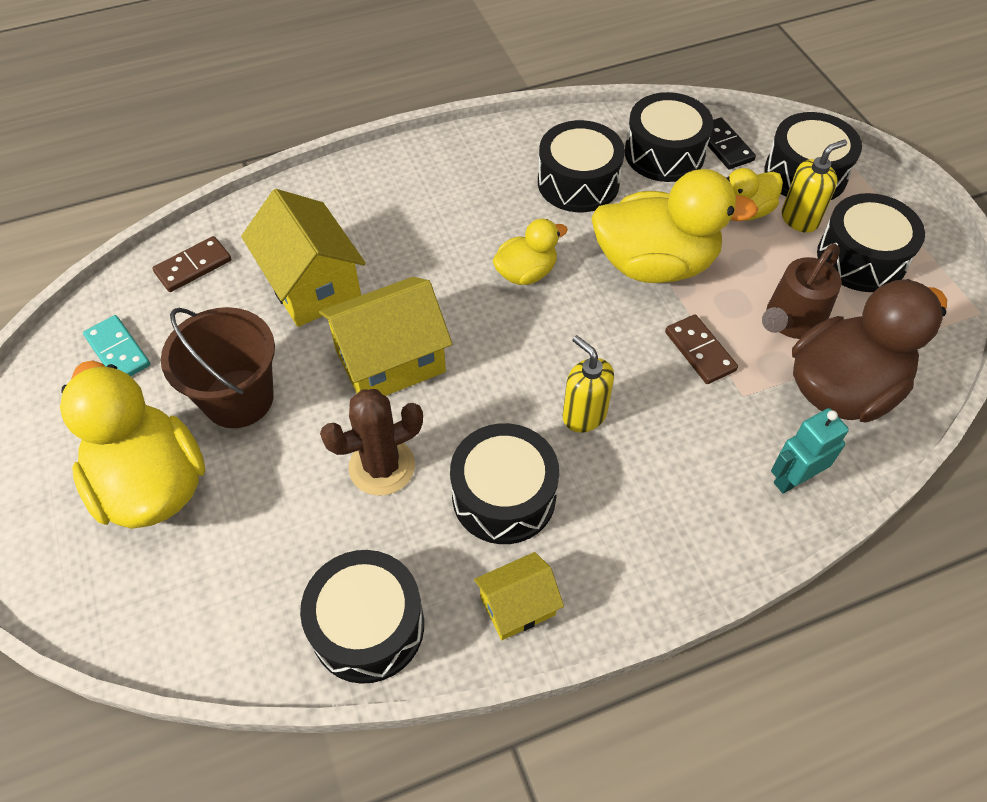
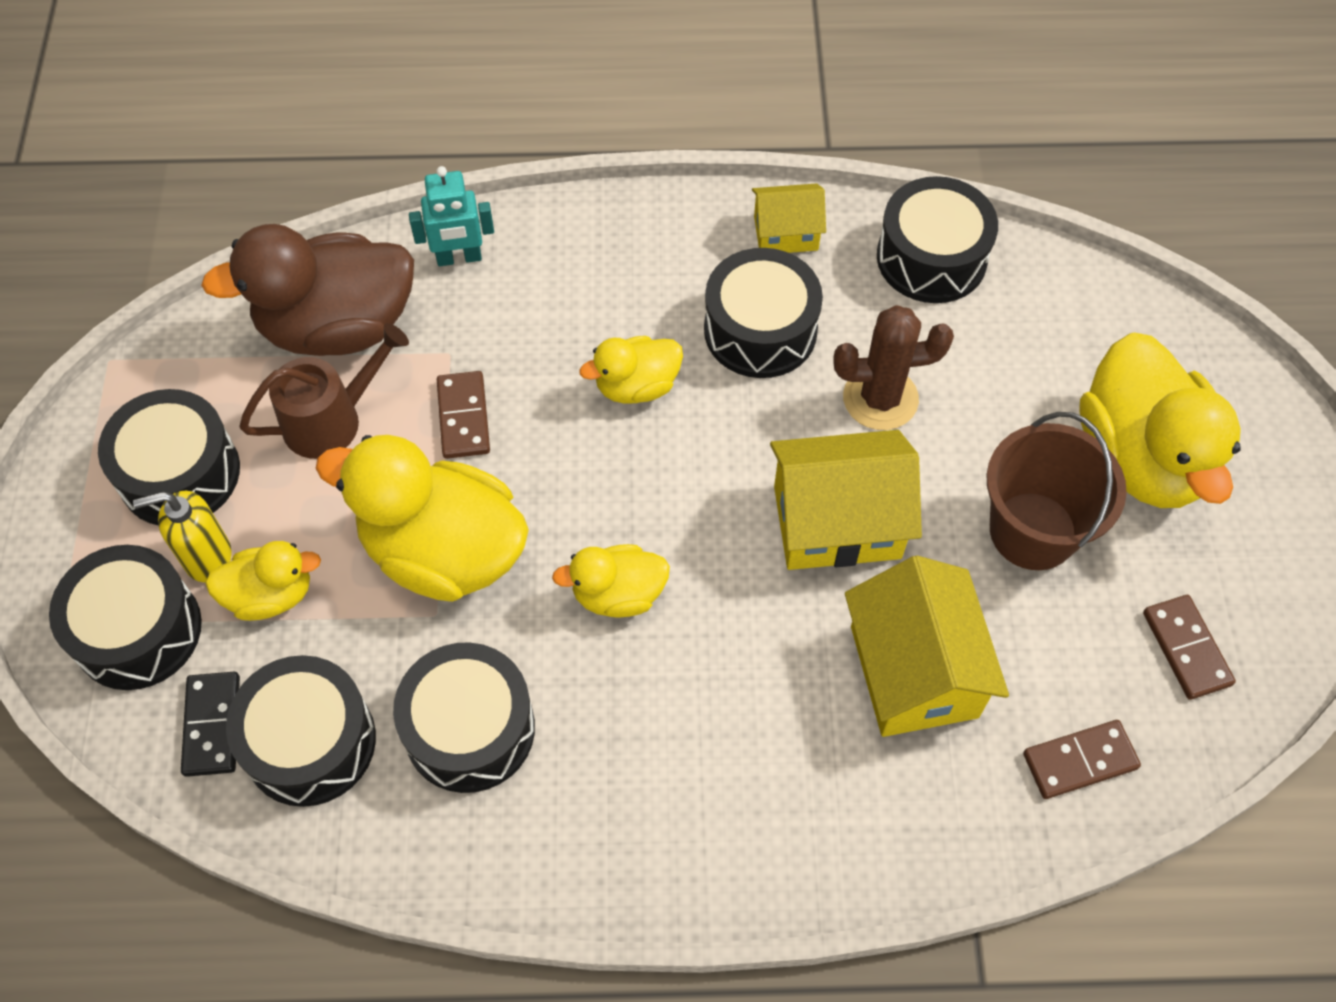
camera: 160 degrees left, 5 degrees up
(118, 351) = (1186, 648): turquoise domino -> brown domino
(584, 415) = (636, 386): yellow soap dispenser -> yellow duck

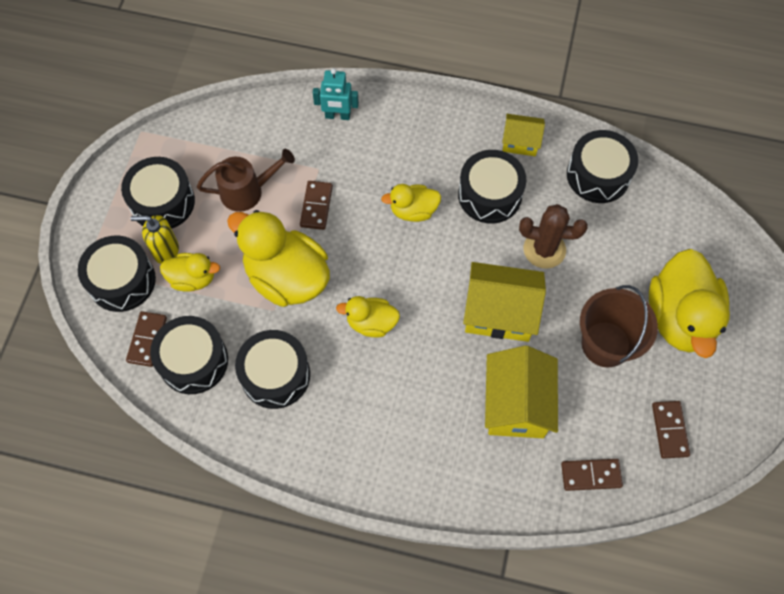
camera: 15 degrees right, 5 degrees up
(212, 725) = (147, 340): black domino -> brown domino
(337, 326) = (263, 140): brown duck -> none

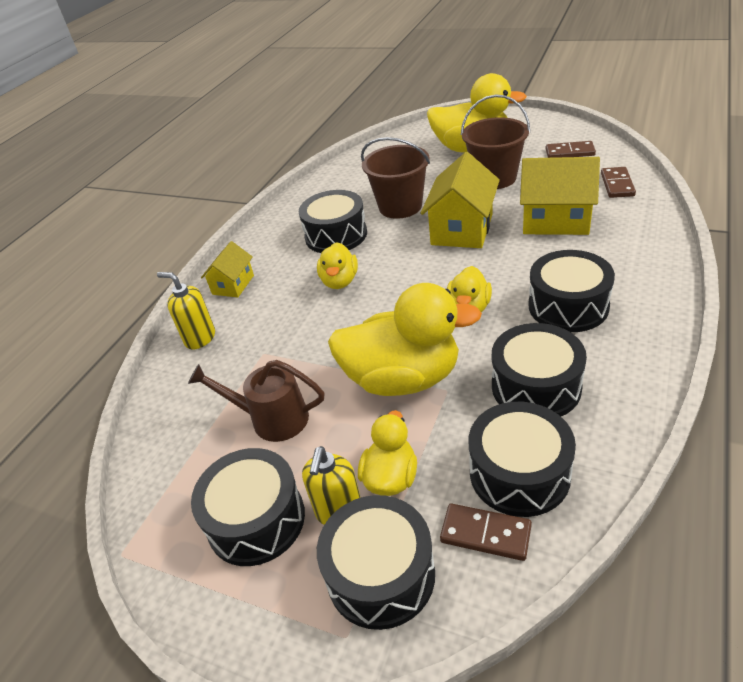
camera: 75 degrees left, 25 degrees down
(248, 191) = (271, 419): brown watering can -> brown watering can turned 75 degrees counterclockwise
(286, 277) = (403, 378): yellow duck -> yellow duck turned 135 degrees counterclockwise
(316, 206) = (313, 354): brown domino -> none
(337, 116) = (200, 338): turquoise robot -> yellow soap dispenser
(520, 142) = (286, 219): yellow house -> yellow house (233, 285)
(544, 249) = (400, 206): brown cactus -> brown bucket
(598, 175) = (334, 181): black drum -> black drum (568, 306)

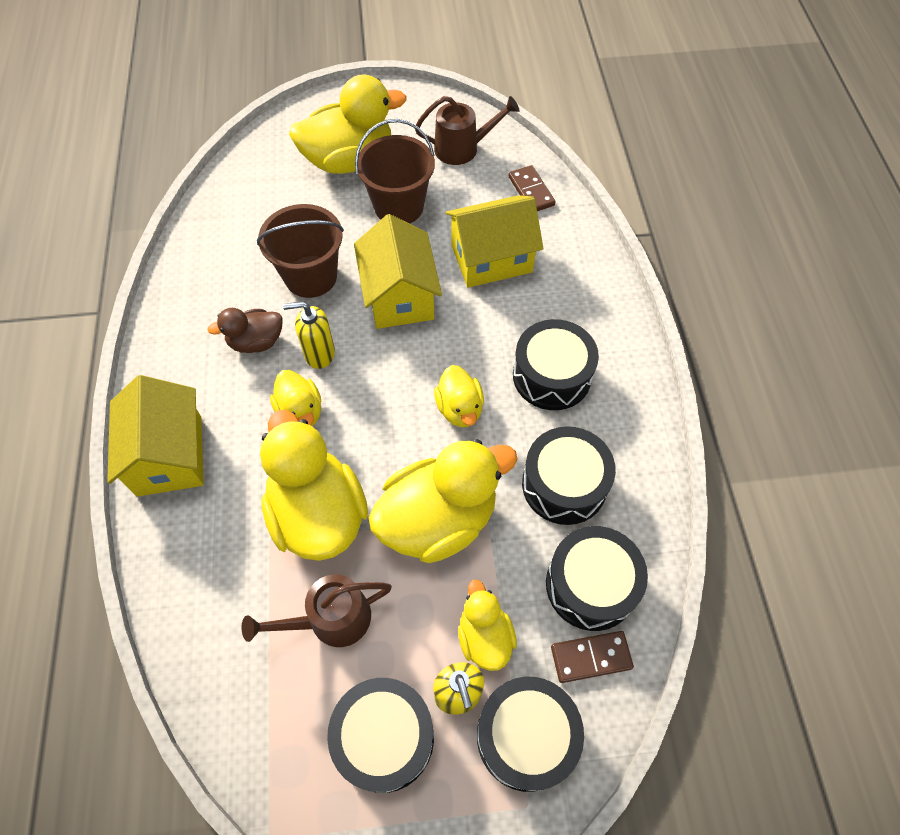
camera: 35 degrees left, 20 degrees up
(200, 338) = (178, 547): yellow soap dispenser -> yellow soap dispenser (319, 354)
(233, 285) = (169, 455): yellow house -> yellow house, size x1.75
(309, 347) = (318, 514): none -> yellow duck
(336, 235) = (256, 342): black drum -> brown duck
(569, 152) = (463, 148): brown domino -> brown watering can

